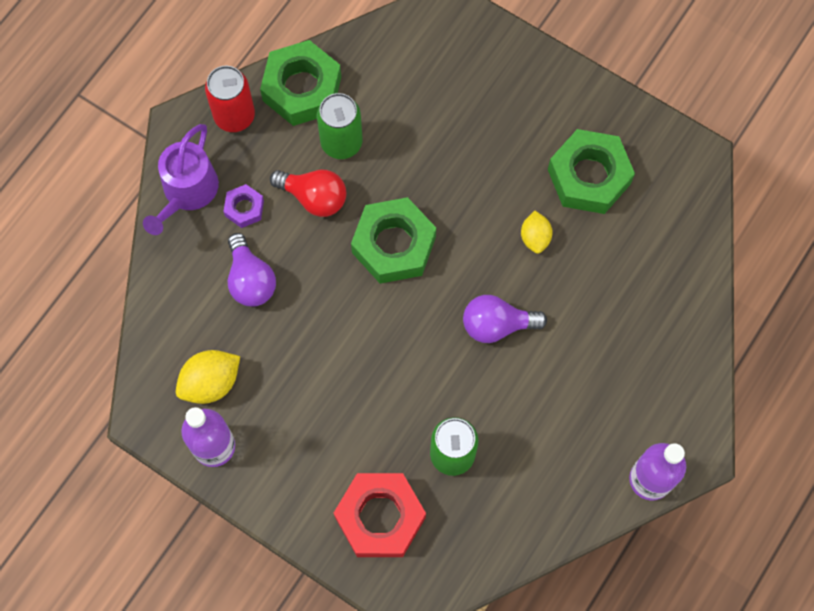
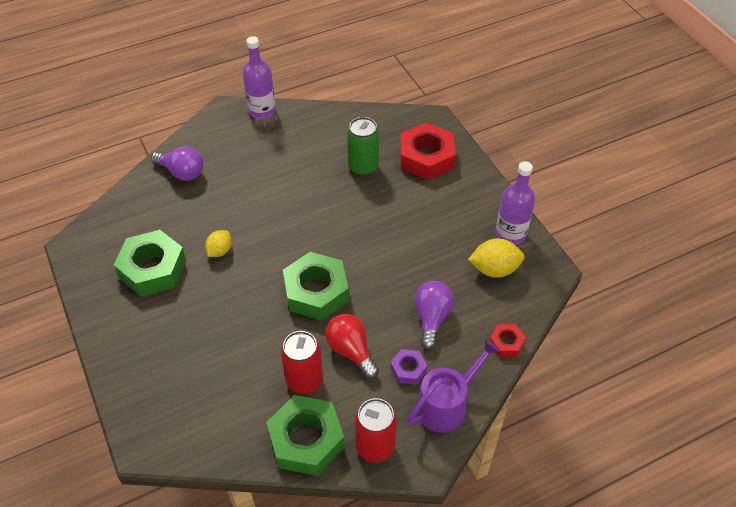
camera: 150 degrees left, 20 degrees down
(156, 292) = (506, 343): none -> red nut
(341, 143) = (304, 380): green can -> red can
(497, 325) = (285, 216): purple light bulb -> purple light bulb (182, 172)

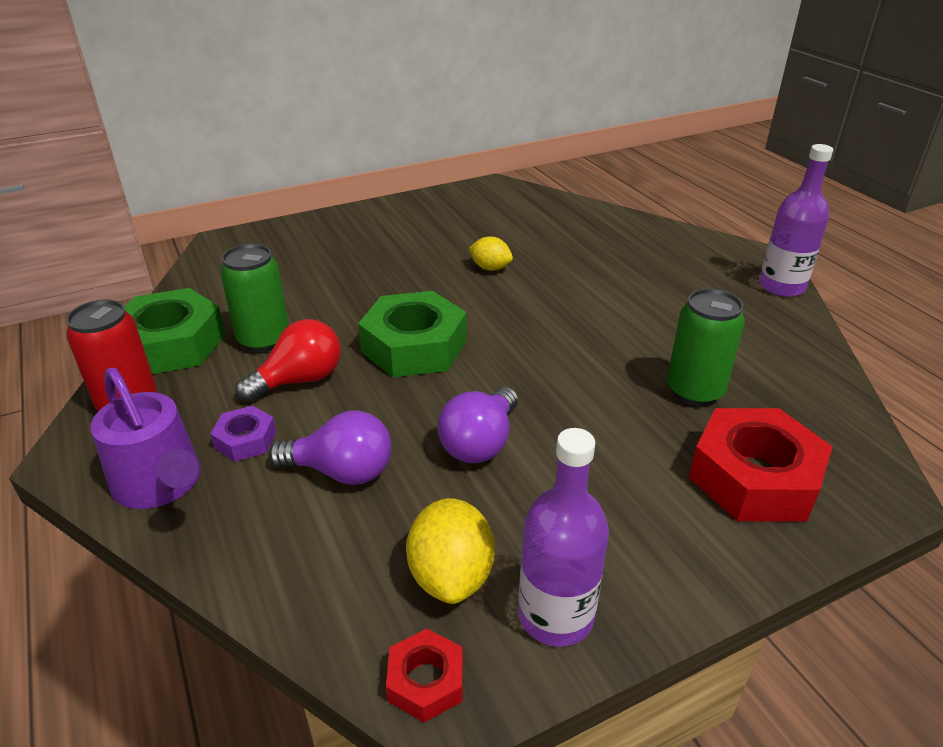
camera: 90 degrees right, 15 degrees down
(153, 269) = (460, 228): green nut -> none
(182, 172) = (625, 235): purple light bulb -> purple light bulb (480, 443)
(304, 380) = (264, 340): red can -> green can
(506, 343) = (259, 581): red nut -> red nut (426, 681)

